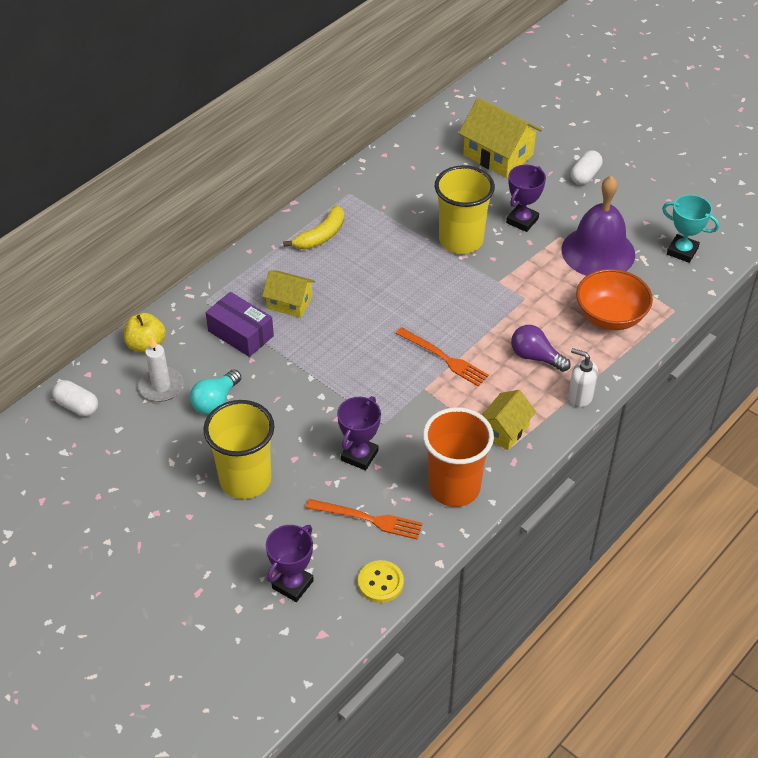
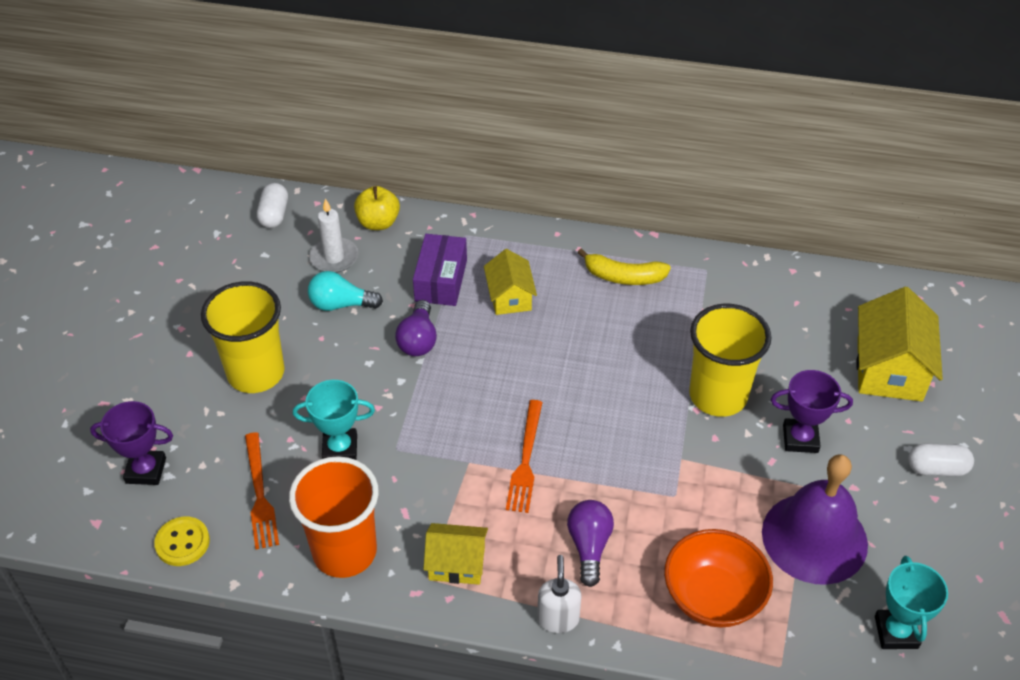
camera: 60 degrees right, 0 degrees up
(290, 370) = (418, 340): none -> purple light bulb
(359, 455) = (340, 448): purple trophy -> turquoise trophy

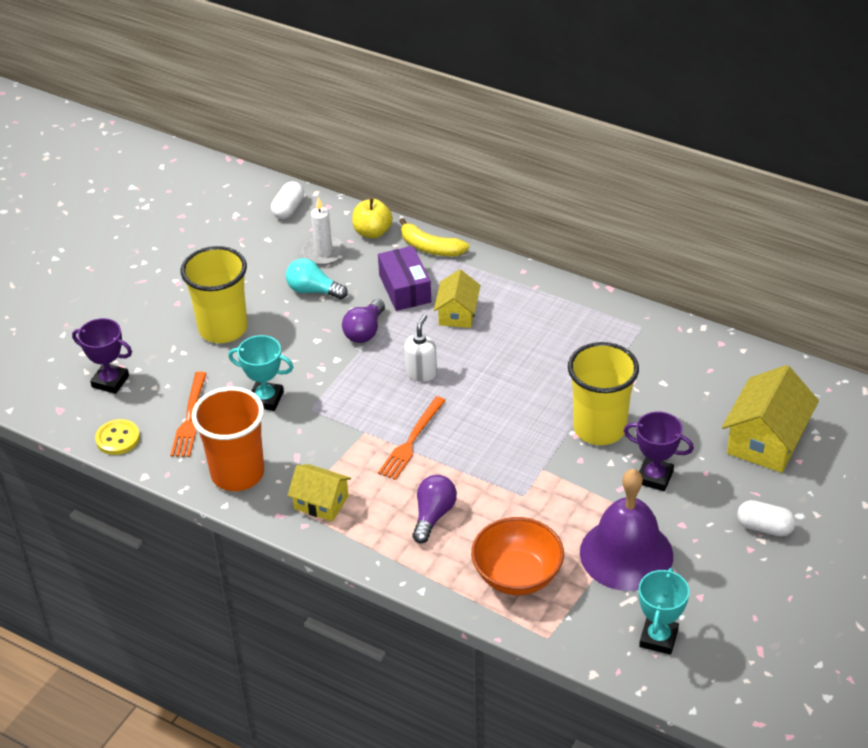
camera: 20 degrees right, 5 degrees down
(441, 280) = (404, 289): purple box -> purple box turned 45 degrees counterclockwise
(558, 618) = (383, 560): white soap dispenser -> white soap dispenser (421, 373)
(623, 276) = (564, 317): yellow banana -> yellow banana (430, 247)

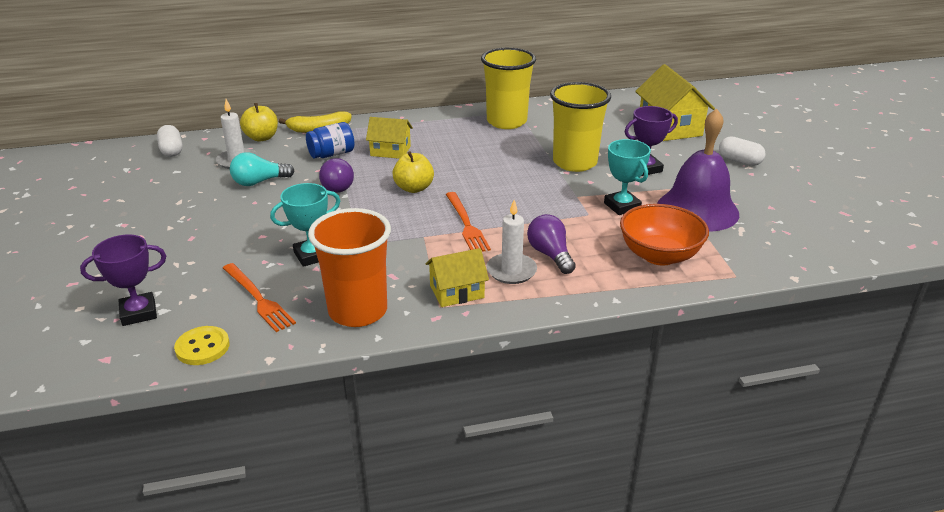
camera: 45 degrees left, 10 degrees down
(223, 329) = (209, 233): yellow cup -> yellow cup (506, 121)
(383, 510) = (511, 271): none -> white candle
(404, 289) = (332, 154): purple box -> blue jar
(421, 373) = (414, 188): white soap dispenser -> yellow apple
(457, 313) = (390, 151): yellow house -> yellow house turned 45 degrees counterclockwise
(658, 638) = (790, 238): turquoise trophy -> turquoise trophy (622, 206)
(764, 527) = (739, 161): white capsule -> white capsule turned 60 degrees clockwise

